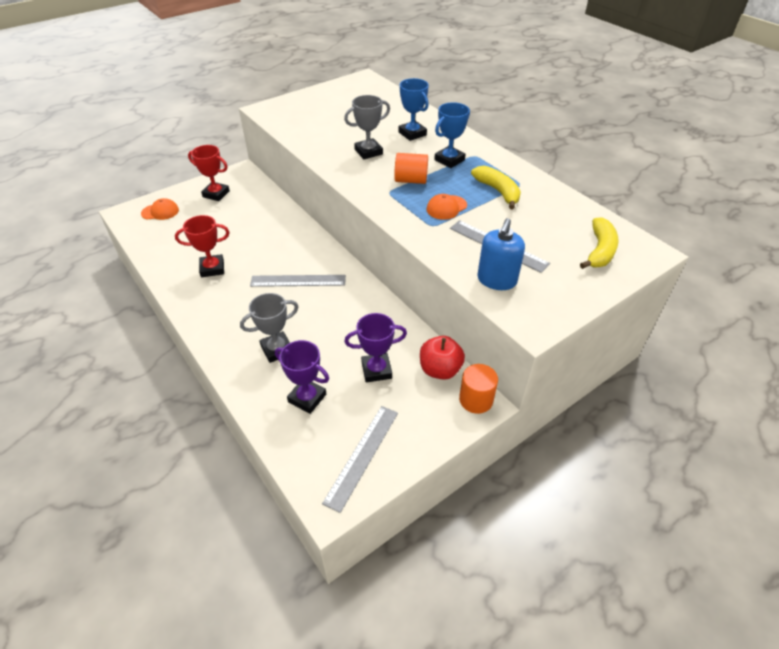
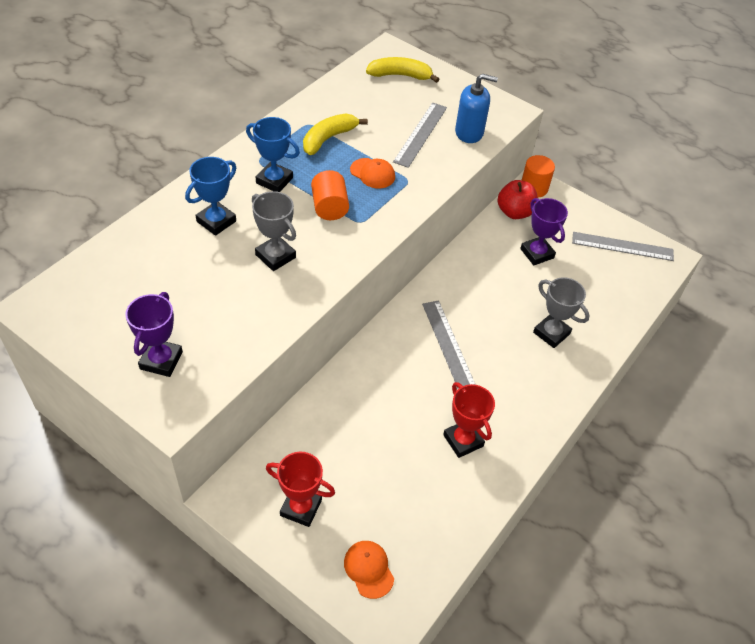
camera: 110 degrees left, 5 degrees up
(216, 194) = (301, 508): red trophy -> red trophy turned 75 degrees counterclockwise
(307, 398) = (591, 294): purple trophy -> purple trophy (161, 360)

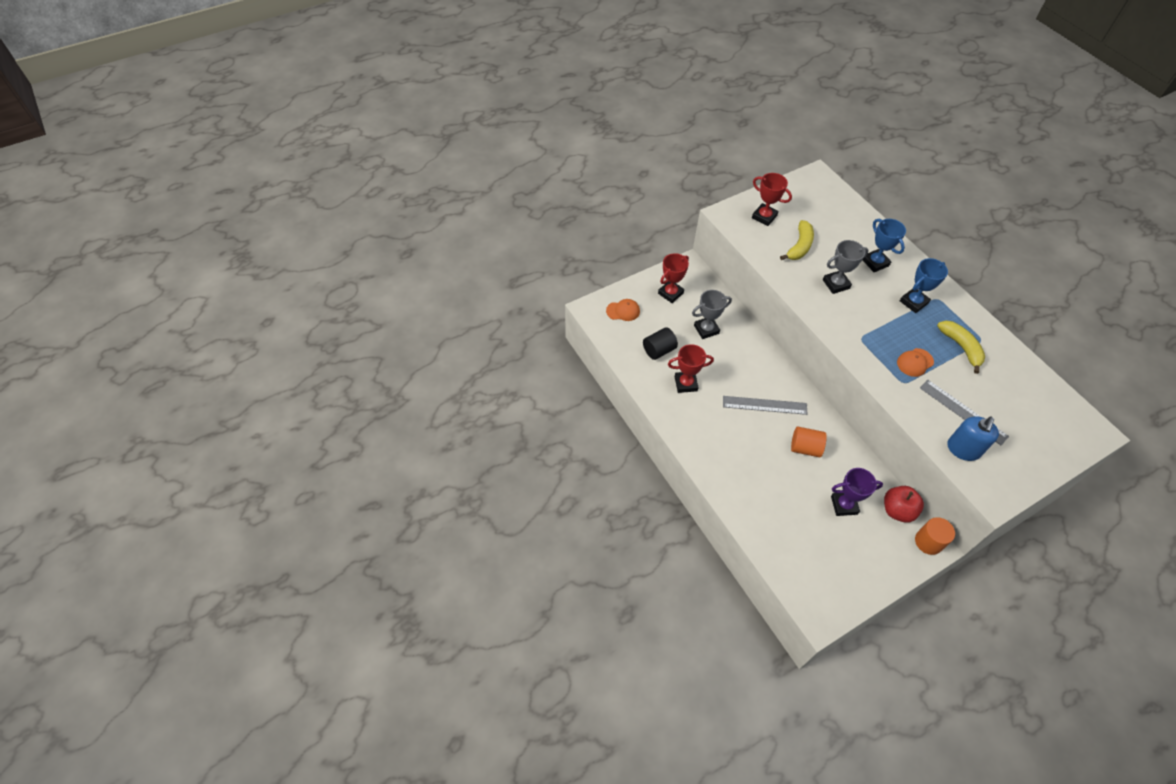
camera: 115 degrees right, 5 degrees up
(161, 360) = (764, 217): purple trophy -> red trophy
(329, 207) = (879, 325): orange cylinder -> orange cylinder (805, 448)
(400, 75) = (1052, 426): yellow banana -> yellow banana (799, 246)
(422, 491) = (659, 350): none -> black cylinder
(551, 333) = (757, 476): grey trophy -> grey trophy (706, 329)
(622, 246) = (840, 581): grey ruler -> none

